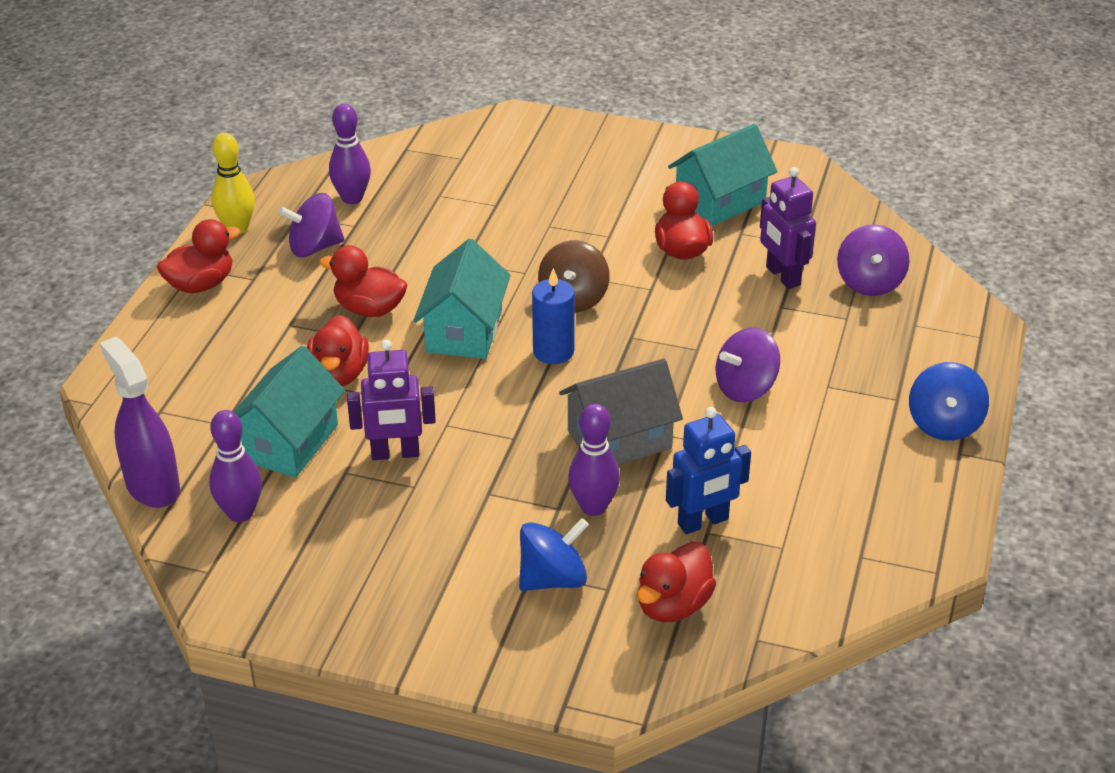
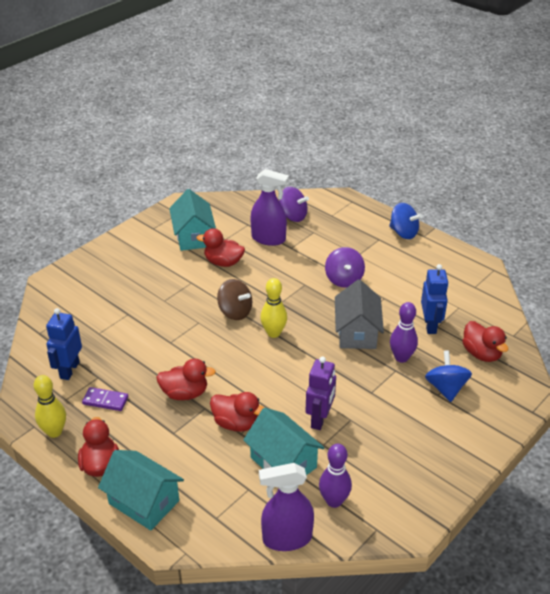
camera: 65 degrees left, 0 degrees up
(314, 247) = (105, 401): purple spinning top -> purple domino
(352, 198) = (69, 370): purple bowling pin -> blue robot
(369, 309) = (185, 393): red duck -> red duck turned 135 degrees counterclockwise
(464, 331) = (233, 361): turquoise house -> turquoise house (144, 502)
(553, 351) = (273, 333): blue candle -> yellow bowling pin
(782, 276) = (268, 239): purple robot -> purple spray bottle

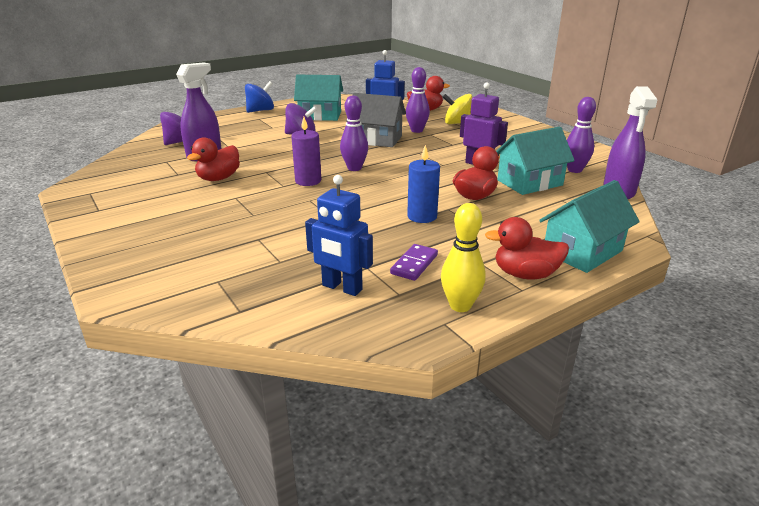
camera: 75 degrees left, 10 degrees down
(185, 393) = (422, 216): red duck -> blue candle
(193, 236) = (150, 188): turquoise house -> turquoise house (320, 115)
(235, 312) = (308, 181): brown spinning top -> purple candle
(273, 333) = (354, 168): yellow bowling pin -> purple bowling pin
(446, 388) = (457, 123): blue spinning top -> yellow spinning top

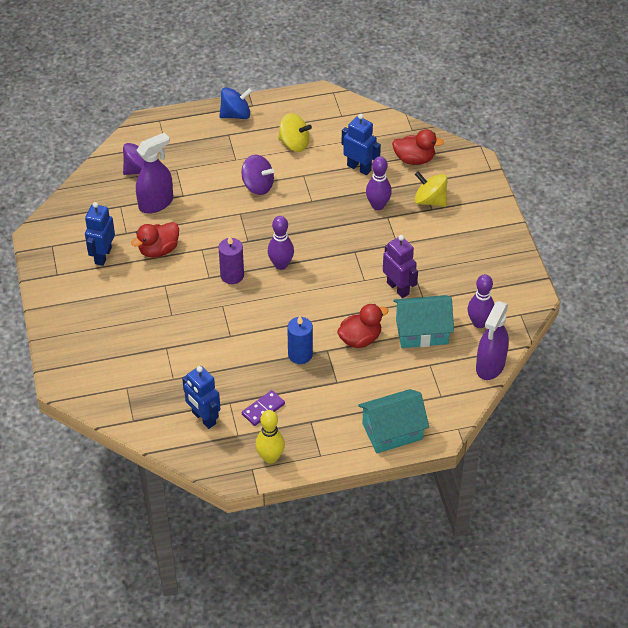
camera: 20 degrees right, 20 degrees up
(154, 190) = (103, 256): none -> blue robot
(320, 115) = (294, 144): turquoise house -> yellow spinning top
(376, 139) = (327, 214): grey house -> none
(525, 274) = (333, 442): red duck -> none

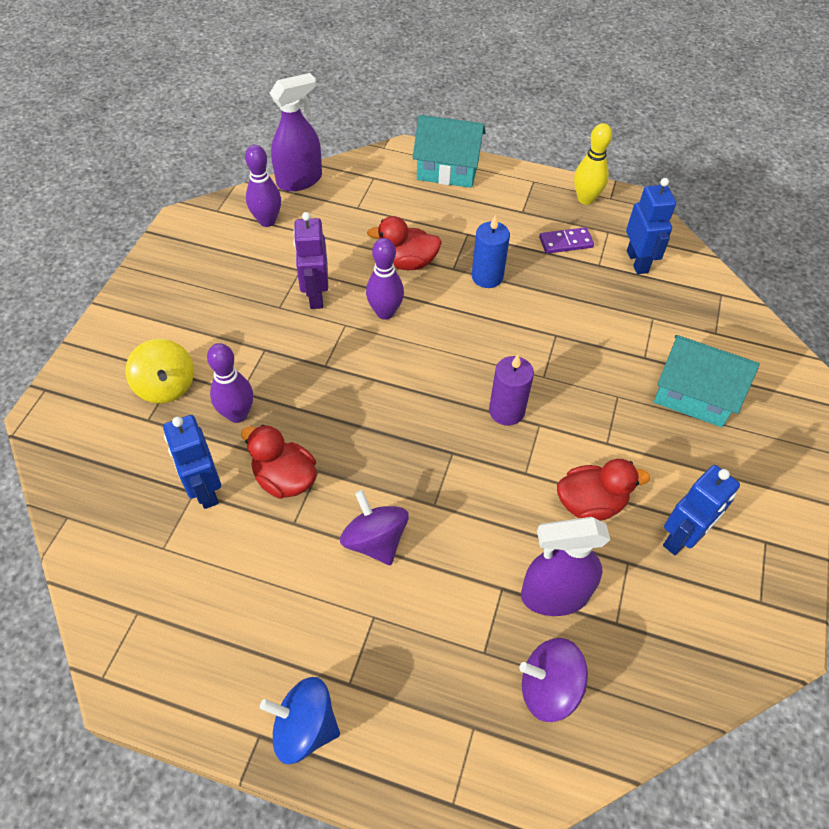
camera: 150 degrees left, 5 degrees up
(281, 265) = (432, 394): purple bowling pin -> purple bowling pin (385, 312)
(294, 144) = (259, 594): yellow spinning top -> none
(414, 159) = (118, 461): red duck -> red duck (285, 479)
(422, 332) = (335, 240): turquoise house -> turquoise house (693, 395)

